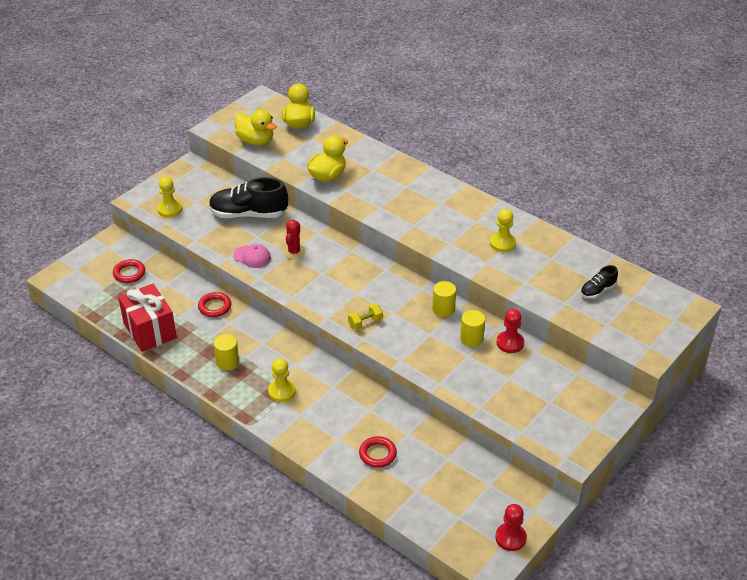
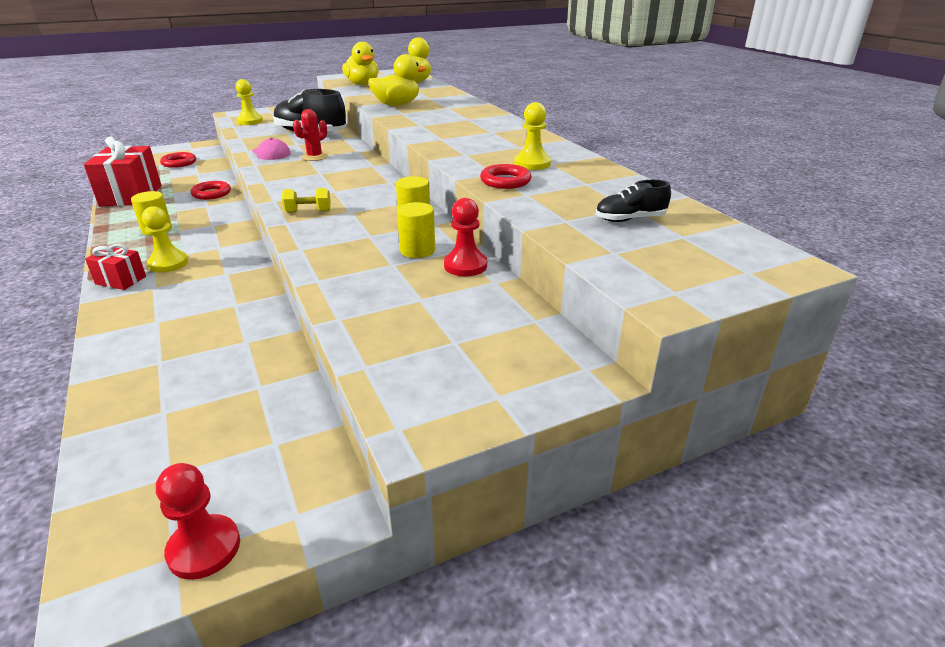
camera: 25 degrees right, 10 degrees down
(270, 417) = (121, 280): none -> red gift
(377, 454) = (177, 351): red ring -> red ring (505, 181)

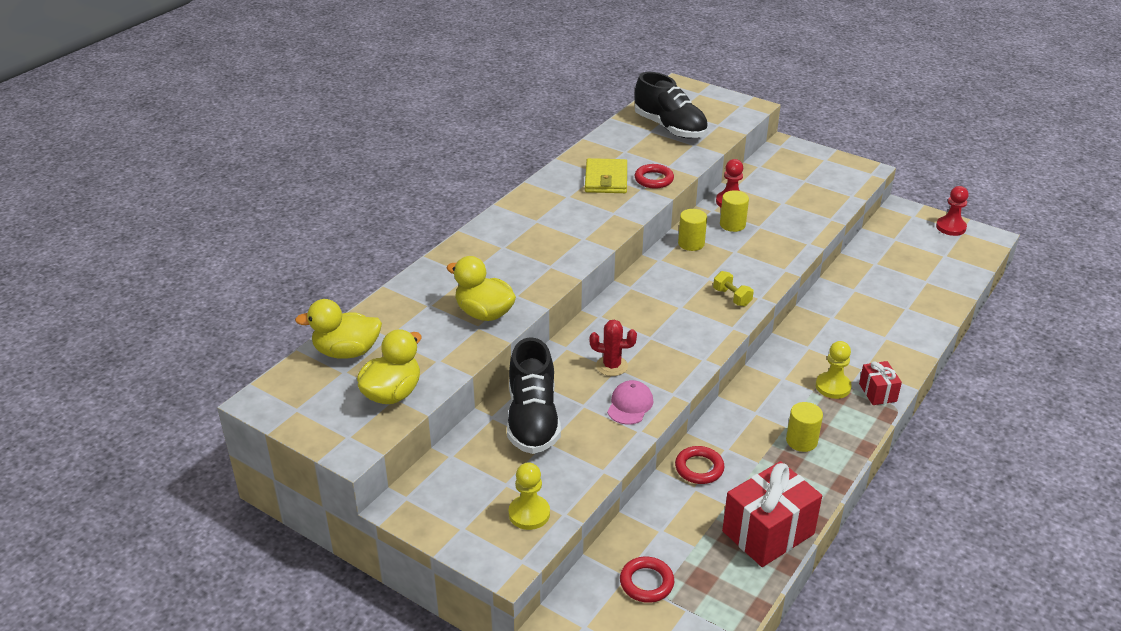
camera: 120 degrees left, 5 degrees up
(532, 164) = (606, 179): yellow pawn -> yellow wallet
(630, 219) = (670, 128): black shoe -> black shoe, size x1.97

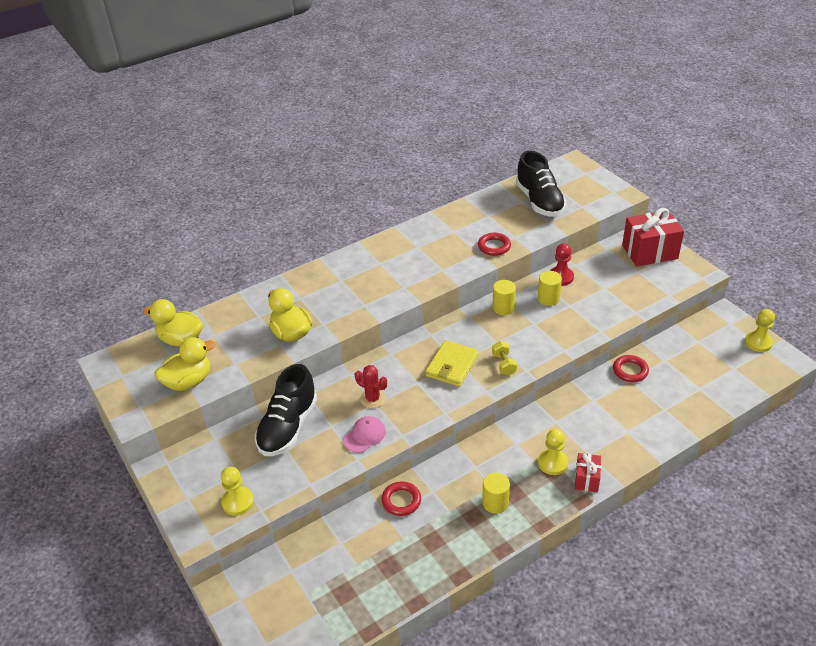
camera: 25 degrees right, 5 degrees up
(606, 179) = (456, 238): yellow wallet -> yellow wallet (452, 366)
(646, 582) = (304, 581): red ring -> red ring (630, 371)
(768, 532) = (418, 572): red gift -> red gift (649, 252)
(950, 227) = (758, 342): red pawn -> yellow pawn

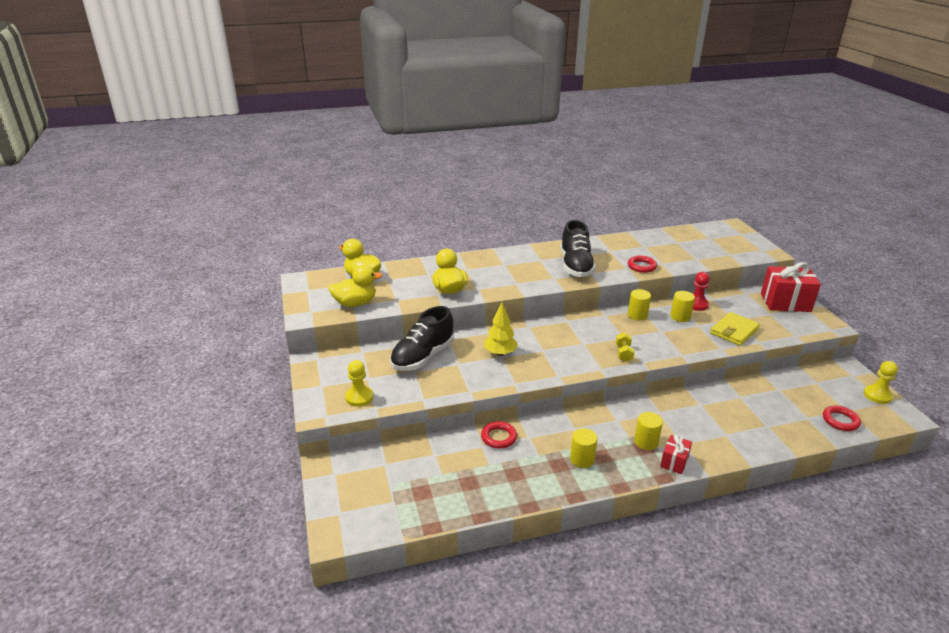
camera: 15 degrees right, 10 degrees down
(364, 436) = (482, 376): pink cap -> none
(372, 399) = (500, 353): red cactus -> yellow tree
(452, 366) = (577, 345): yellow wallet -> yellow wallet (734, 331)
(539, 201) = (692, 245): black shoe -> black shoe (575, 266)
(552, 463) = (646, 442): yellow pawn -> yellow cylinder
(630, 371) = (742, 390): red ring -> red ring (840, 420)

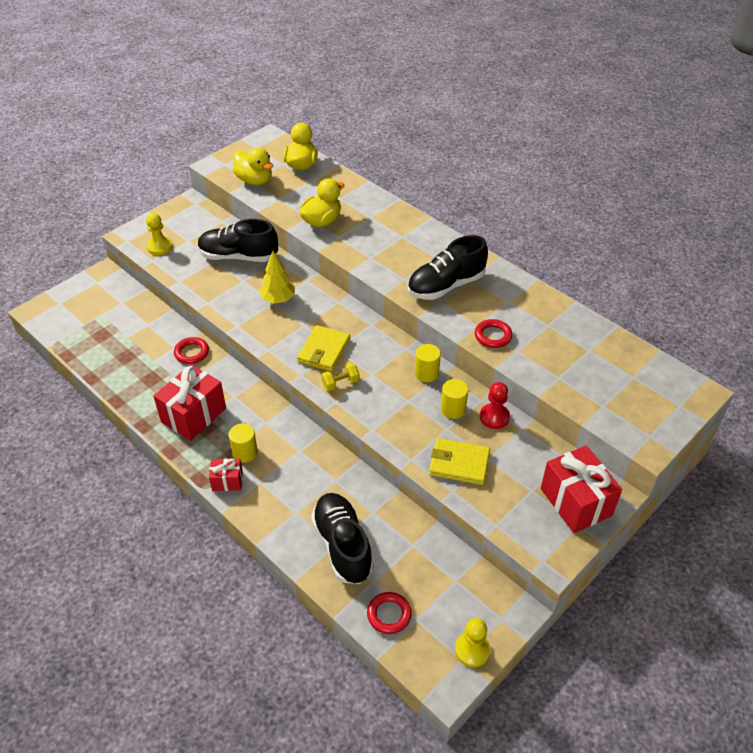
camera: 60 degrees right, 15 degrees up
(580, 350) = (324, 350): none -> yellow wallet
(582, 459) = (193, 415): yellow cylinder -> red gift
(768, 421) = (342, 545): none -> black shoe

